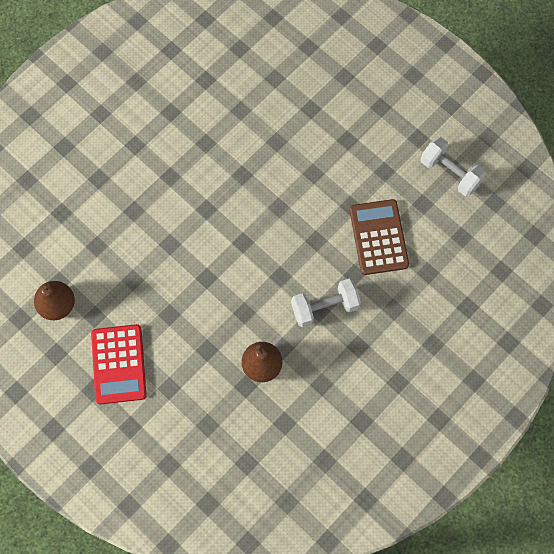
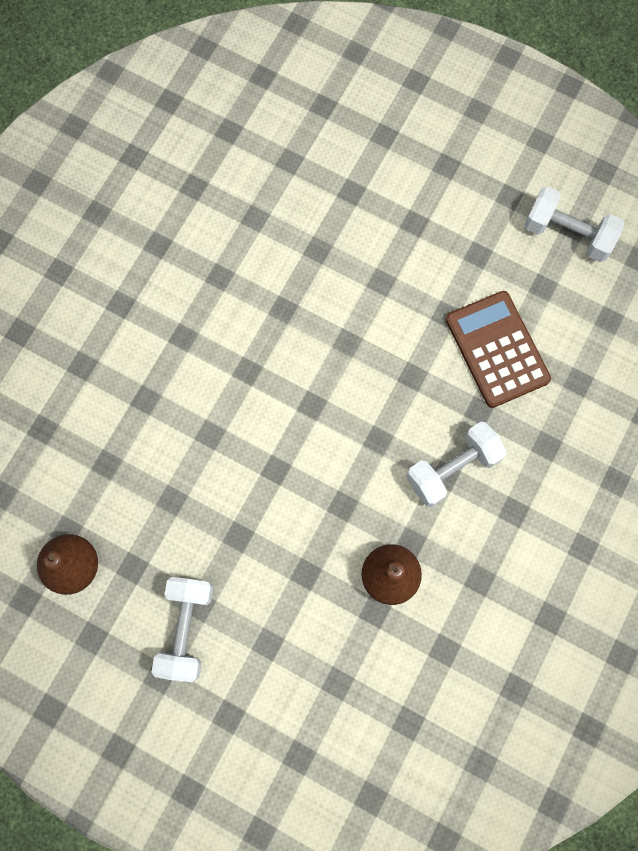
camera: 15 degrees left, 5 degrees up
(119, 364) = (186, 629): red calculator -> white dumbbell

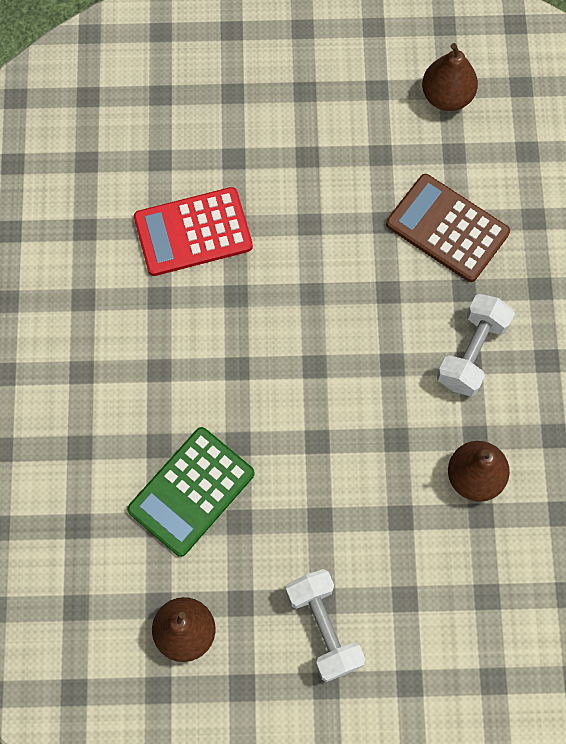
camera: 30 degrees left, 5 degrees down
(148, 453) = (191, 491): none -> green calculator
(280, 237) = (193, 232): none -> red calculator
(567, 234) = (446, 96): white dumbbell -> brown pear

